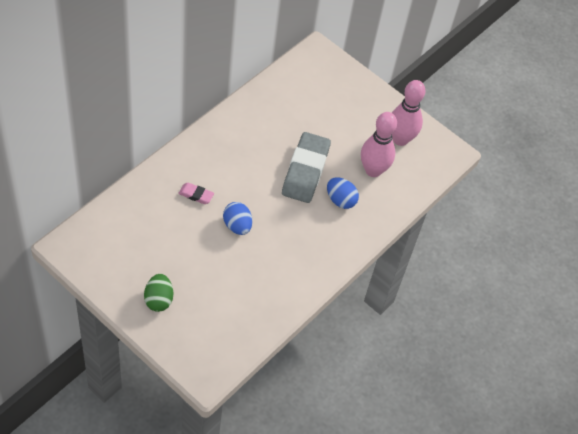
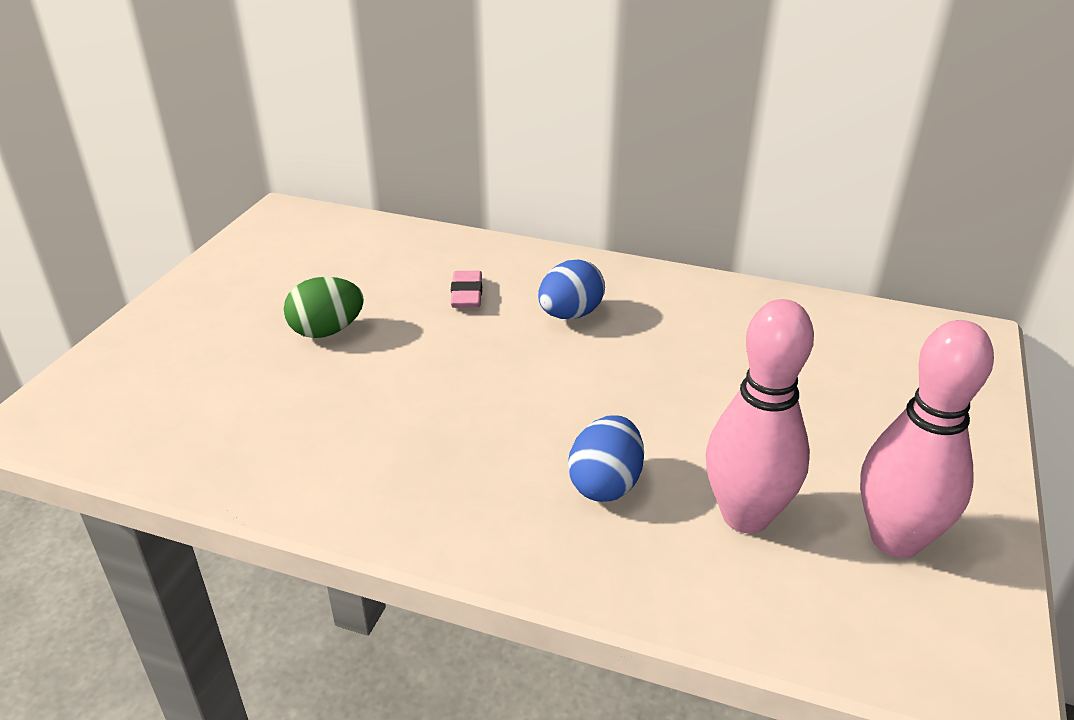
camera: 75 degrees right, 20 degrees down
(158, 300) = (207, 318): green egg -> green egg (327, 331)
(237, 226) = (427, 357): blue egg -> blue egg (570, 314)
(305, 171) = (640, 406): grey eraser -> none

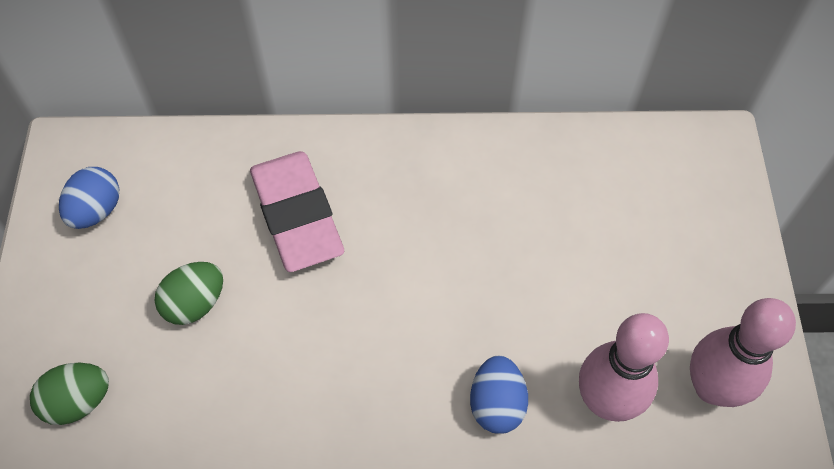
camera: 20 degrees left, 25 degrees up
(167, 372) = (78, 401): none -> green egg
(467, 294) = (297, 215): pink eraser -> pink eraser, size x2.23
(570, 314) = (397, 214): blue egg -> blue egg (96, 210)

